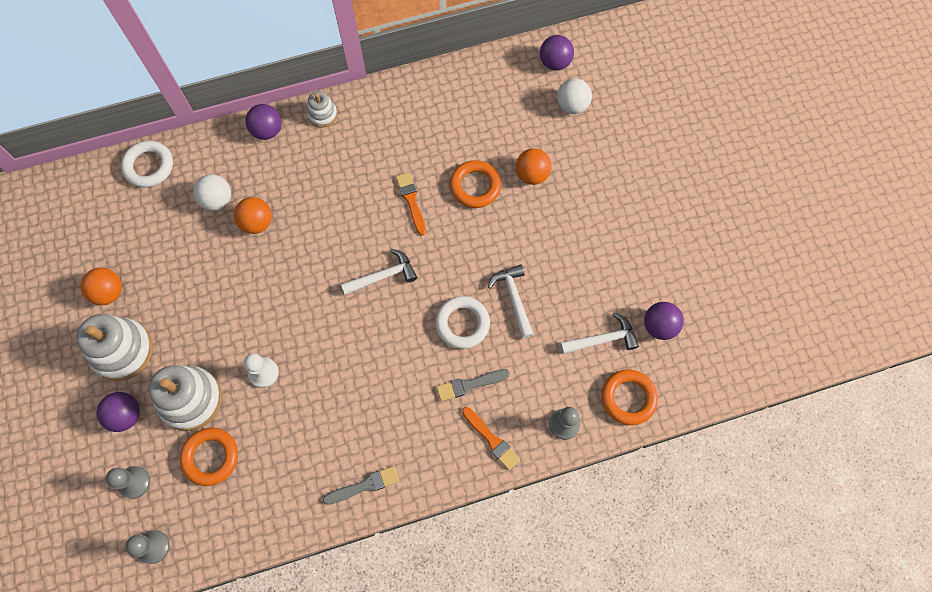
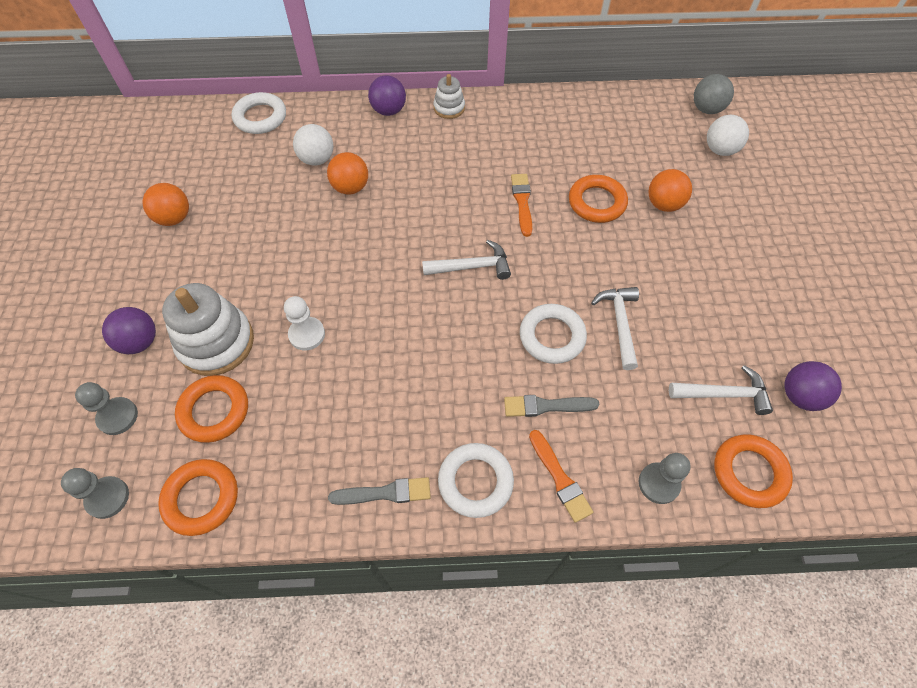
camera: 15 degrees right, 10 degrees down
(122, 351) = (164, 276): white stacking toy -> none
(226, 527) = (201, 498): none -> orange ring
(429, 459) = (475, 481): none -> white ring
(555, 62) = (706, 109): purple ball -> grey ball

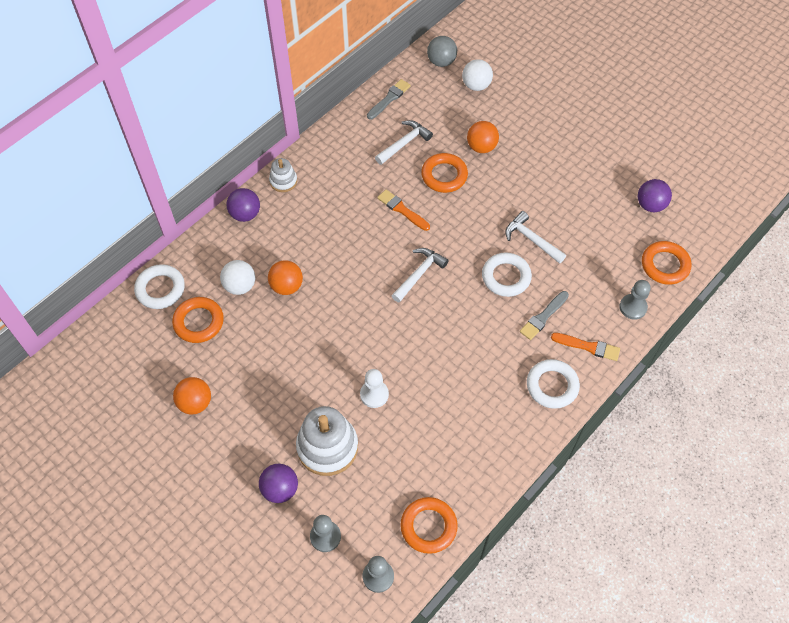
camera: 45 degrees left, 0 degrees up
(214, 411) = (376, 481): orange ring -> orange ring (199, 322)
(385, 493) = (516, 433): grey brush -> grey brush (389, 99)
(723, 394) = (617, 235): white hammer -> white hammer (404, 143)

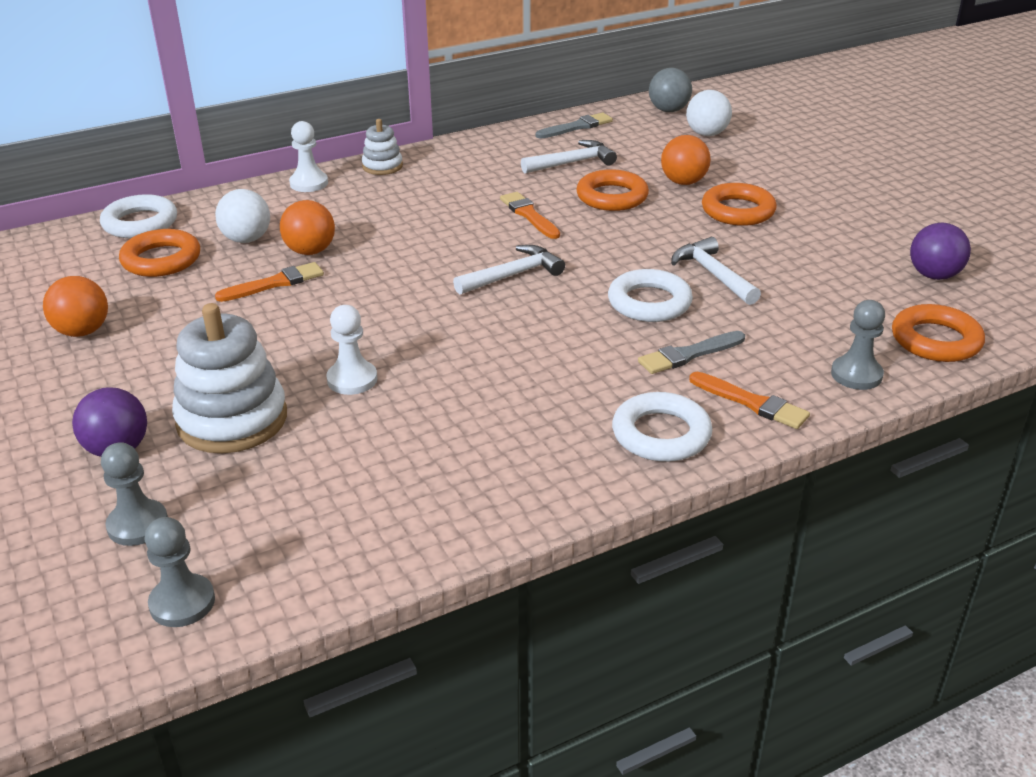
camera: 20 degrees right, 25 degrees down
(245, 214) = (309, 183): purple ball -> white pawn
(283, 324) = (275, 283): none -> orange brush
(428, 526) = (323, 558): orange ring -> orange ring (738, 211)

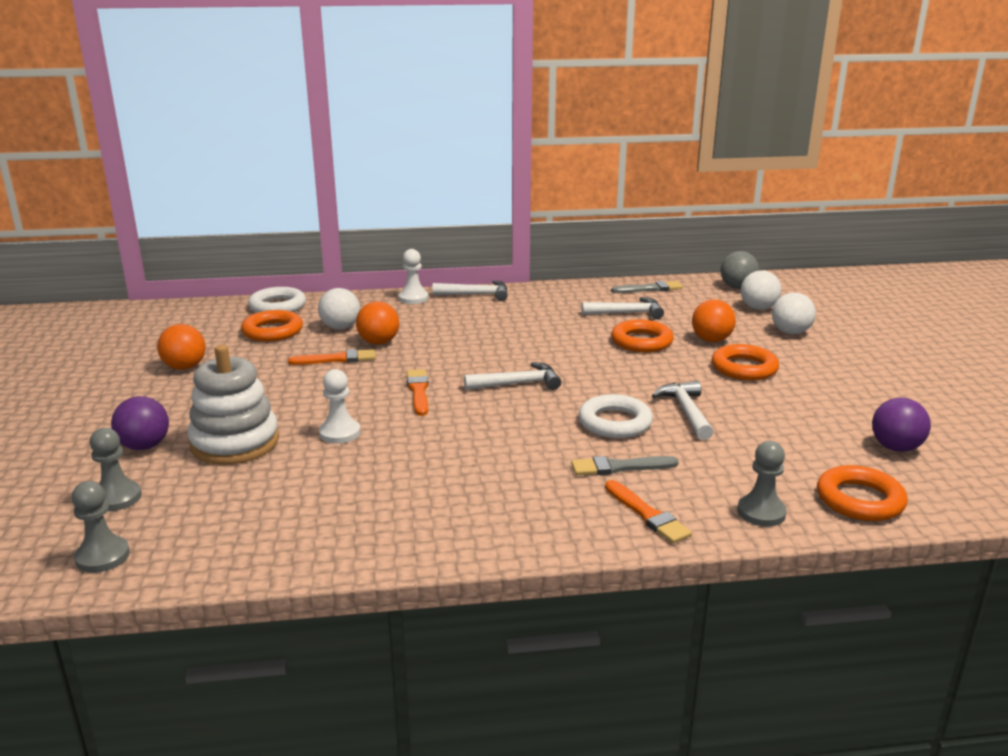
camera: 20 degrees right, 10 degrees down
(382, 166) = (476, 295): white stacking toy -> white hammer
(529, 215) = (563, 344): orange brush -> orange brush (418, 391)
(661, 434) = (550, 522): white ring -> none
(757, 159) = (790, 332): none -> white ball

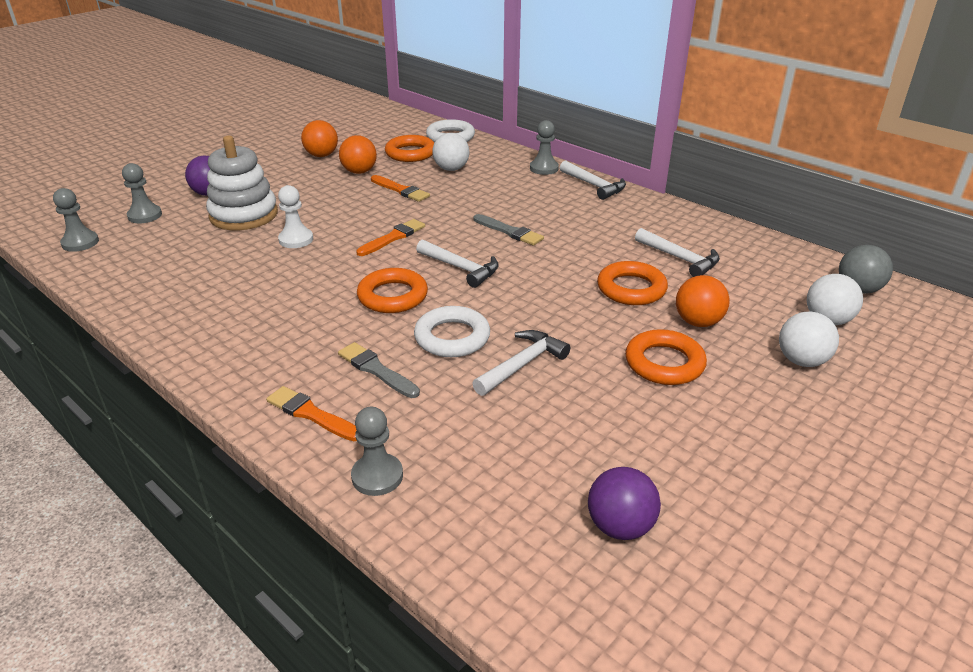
camera: 50 degrees right, 10 degrees up
(378, 342) = (449, 191): orange ball -> orange ball (359, 172)
(413, 298) = (544, 168): white pawn -> grey pawn
(647, 515) = (311, 414): orange brush -> orange brush turned 105 degrees clockwise
(650, 289) = (757, 248): grey brush -> grey brush (509, 231)
(860, 500) = (469, 534): orange ring -> orange ring (392, 296)

